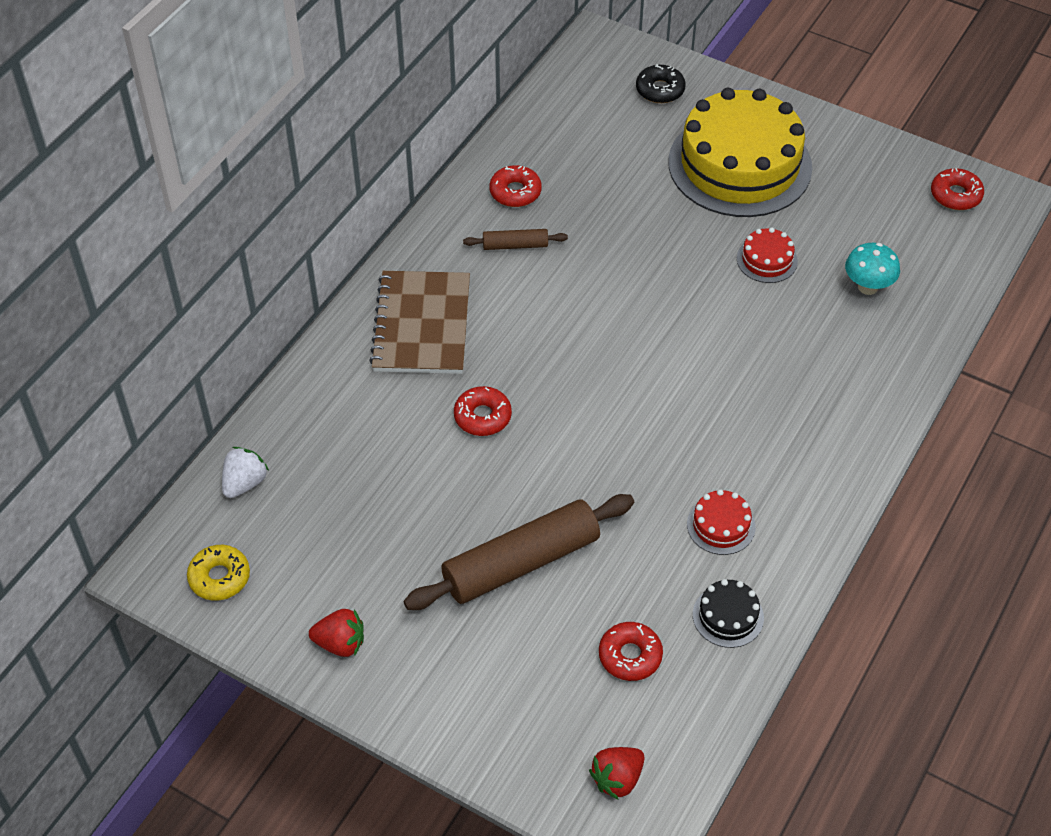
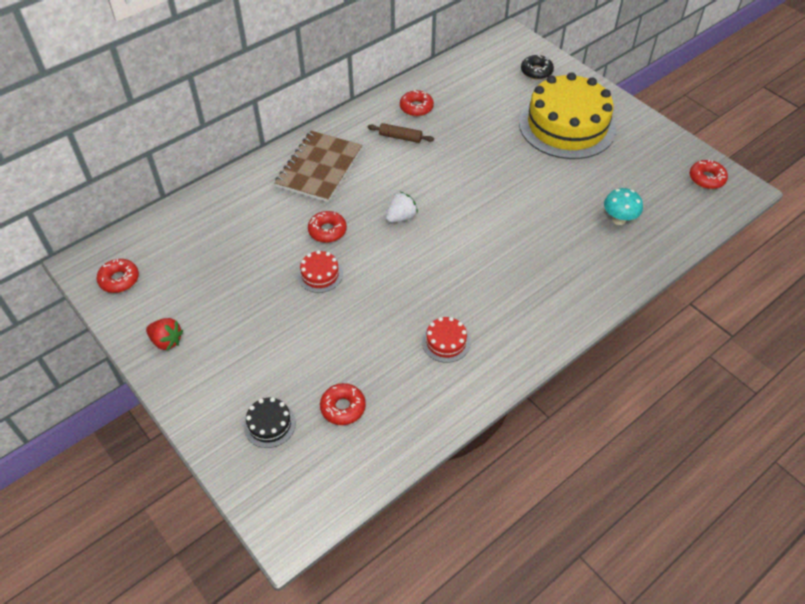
camera: 20 degrees right, 0 degrees up
(219, 577) = (119, 279): yellow donut -> red donut
(245, 483) = (165, 229): white strawberry -> white strawberry (401, 217)
(521, 563) = (304, 326): brown rolling pin -> none
(617, 779) = (292, 486): red strawberry -> none
(728, 616) = (421, 402): black cake -> black cake (269, 424)
(767, 260) = (557, 186): red cake -> red cake (320, 274)

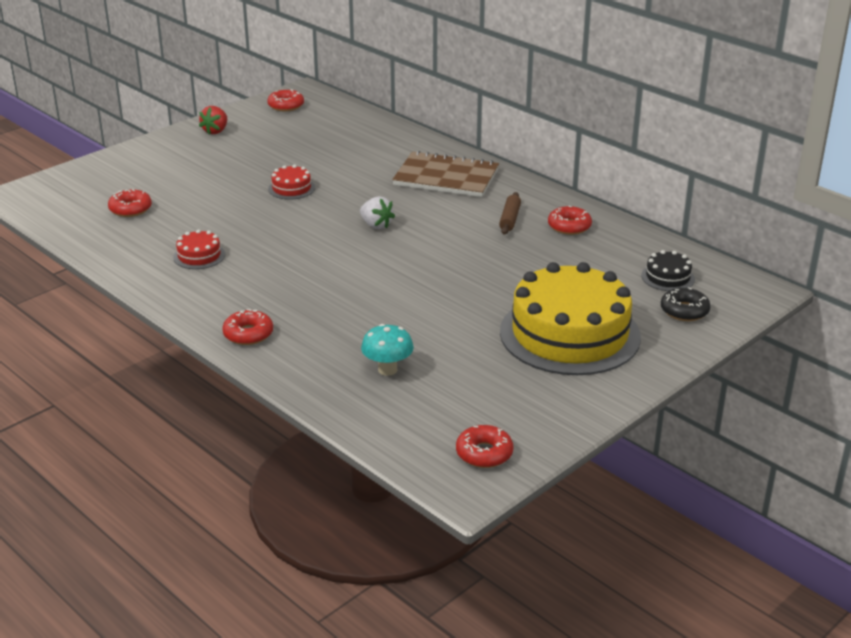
camera: 85 degrees right, 20 degrees down
(269, 424) = (120, 179): black cake -> black cake (668, 277)
(327, 231) = (352, 188): red donut -> red donut (248, 334)

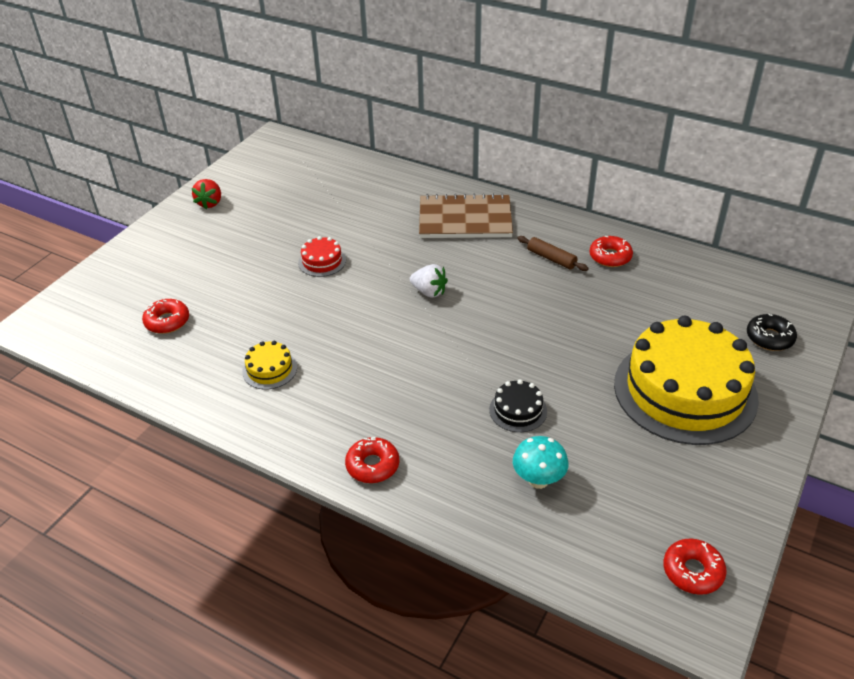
camera: 15 degrees left, 10 degrees up
(199, 256) = (269, 369): red cake -> yellow cake
(286, 106) = (266, 159): red donut -> none
(510, 219) = (551, 258): brown rolling pin -> brown rolling pin turned 45 degrees counterclockwise
(668, 277) = (731, 300): black cake -> black cake (518, 410)

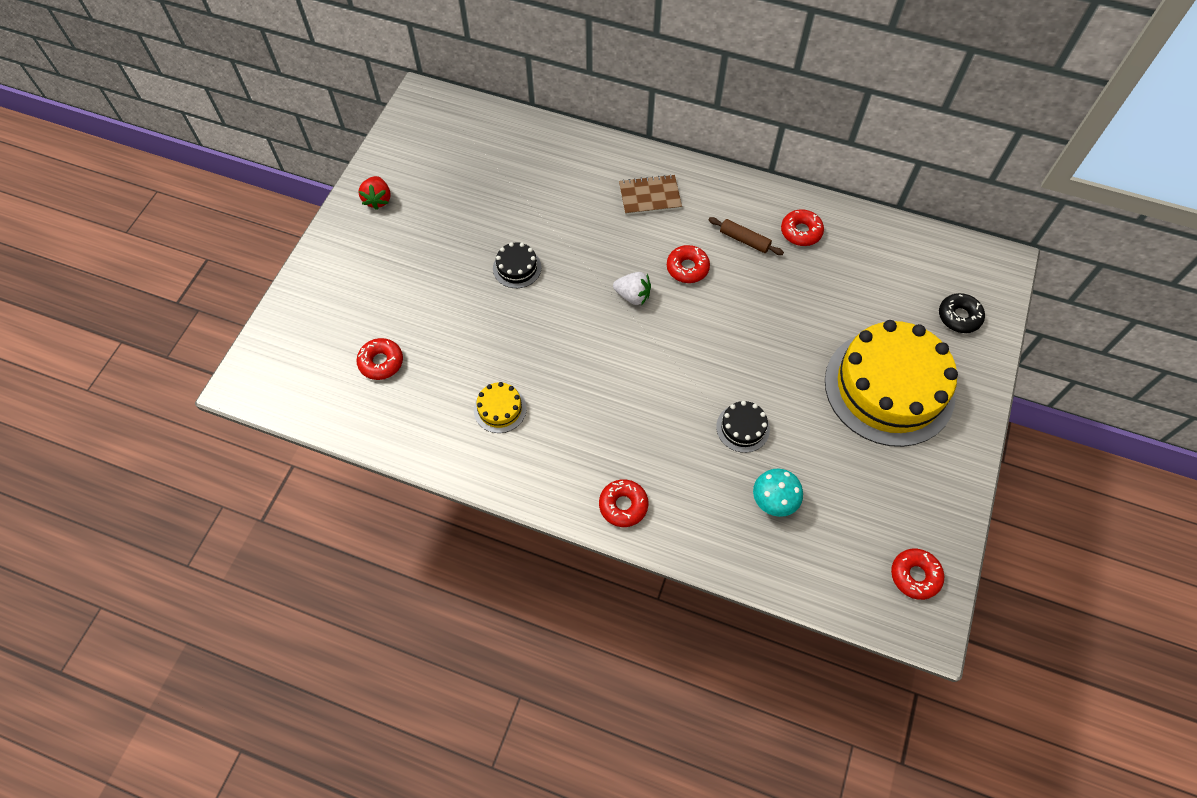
camera: 10 degrees left, 20 degrees up
(322, 261) = (517, 268): red cake -> black cake
(465, 219) = (650, 196): brown notebook -> brown notebook, size x0.61
(489, 275) = (687, 268): none -> red donut

